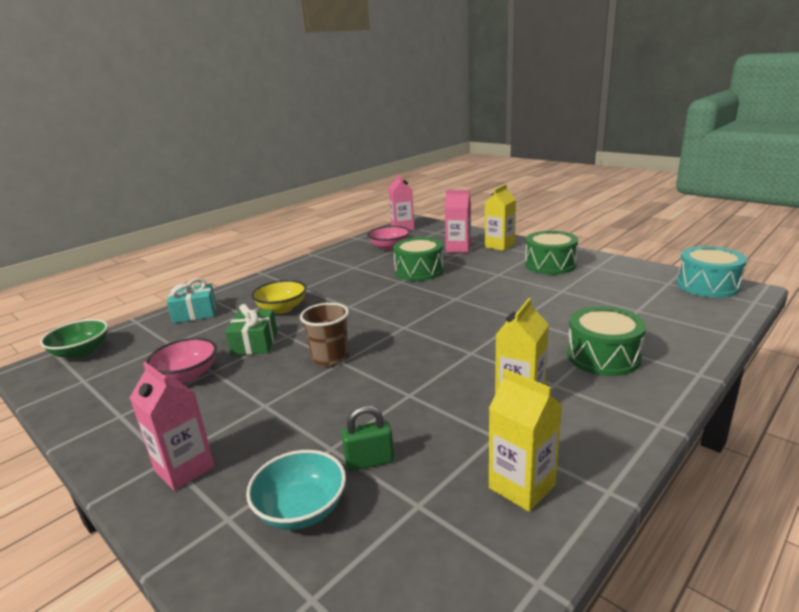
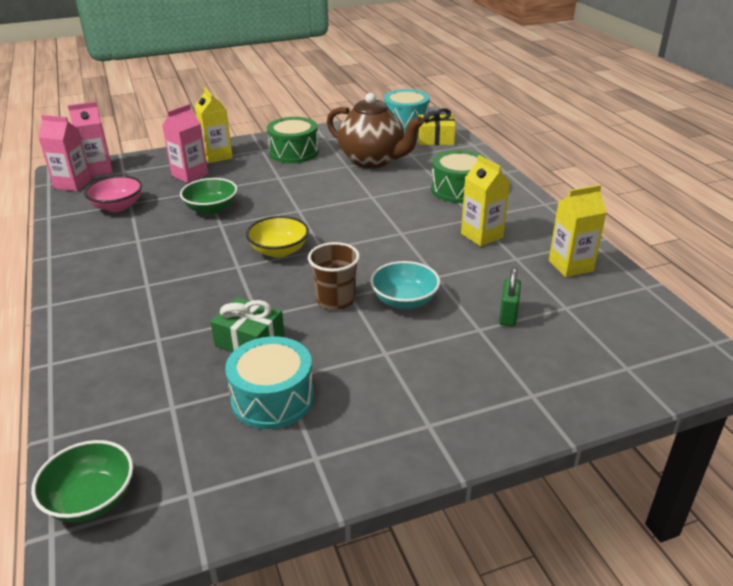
camera: 65 degrees left, 10 degrees up
(184, 469) = (451, 414): pink carton -> pink carton (98, 170)
(187, 375) = (272, 398): pink bowl -> turquoise drum
(195, 313) = (101, 378): turquoise gift -> none
(282, 308) = (184, 308): yellow bowl -> yellow bowl (279, 251)
(301, 509) = (542, 357): turquoise bowl -> turquoise bowl (404, 300)
(419, 271) = (211, 209): green drum -> green bowl
(591, 297) = (372, 160): none -> brown teapot
(699, 311) = (435, 139): none -> yellow gift

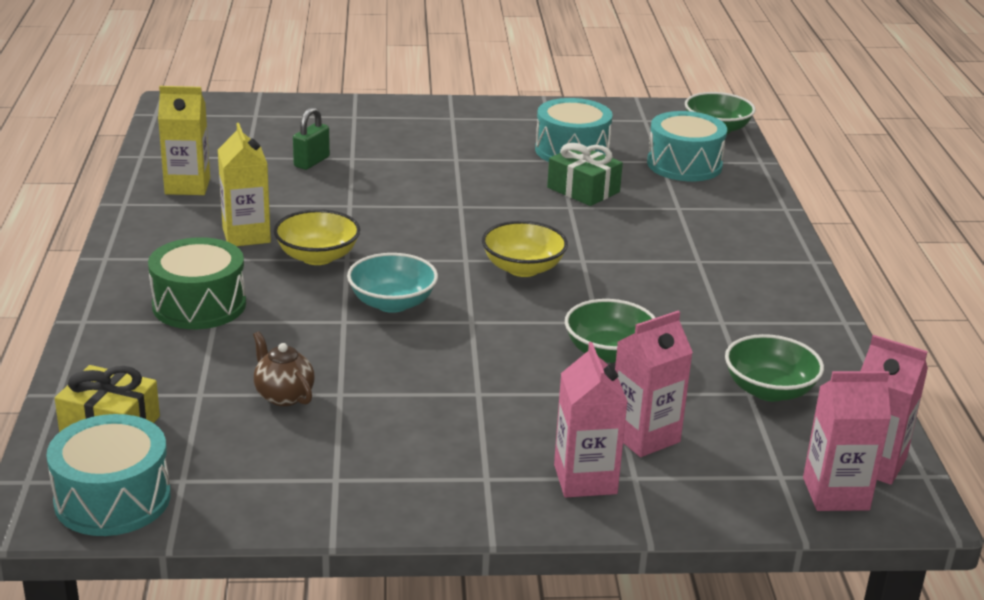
camera: 165 degrees left, 5 degrees down
(117, 206) = (769, 390): pink bowl -> green bowl
(145, 407) = (684, 165): none -> turquoise drum
(217, 156) = (585, 479): yellow carton -> pink carton
(294, 152) = (422, 453): green drum -> none
(335, 300) = (479, 205): brown cup -> none
(372, 160) = (283, 396): brown teapot -> brown teapot, size x0.45
(404, 300) = (405, 191): turquoise bowl -> turquoise bowl (392, 303)
(421, 230) = (317, 257): none -> yellow bowl

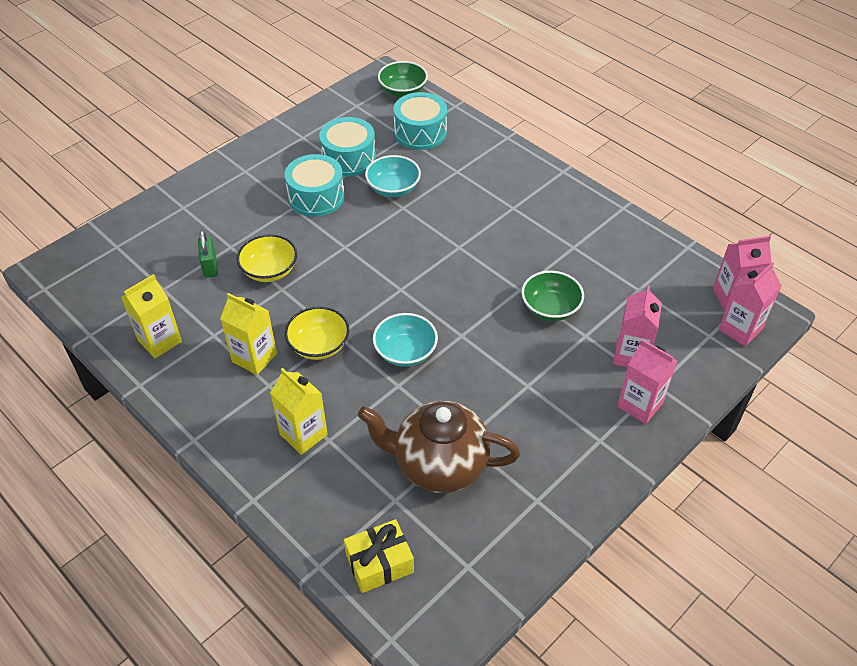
camera: 40 degrees left, 20 degrees up
(112, 499) = (451, 610): turquoise drum -> turquoise drum (316, 197)
(199, 305) = (303, 434): green drum -> yellow carton
(283, 396) = (439, 465): brown teapot -> brown teapot, size x2.20
(523, 268) = (437, 275): yellow bowl -> yellow bowl (269, 270)
(583, 190) = (393, 188): green gift -> turquoise bowl
(769, 390) = (644, 281): green bowl -> none

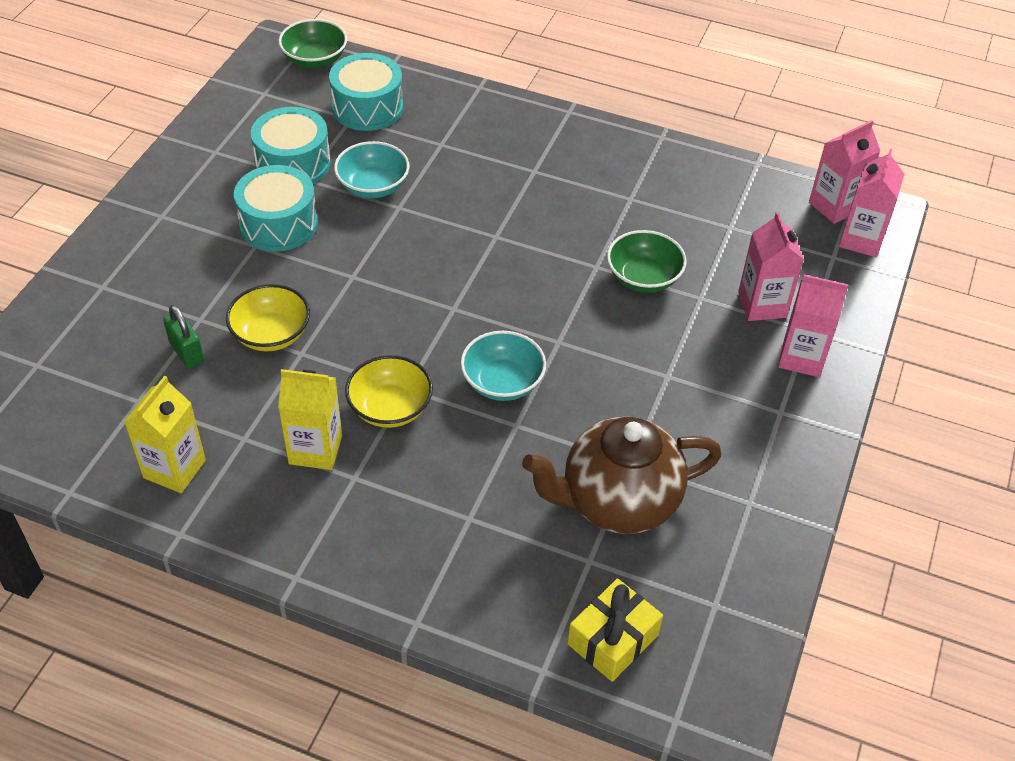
camera: 25 degrees left, 0 degrees up
(303, 434) = (433, 522): yellow carton -> none

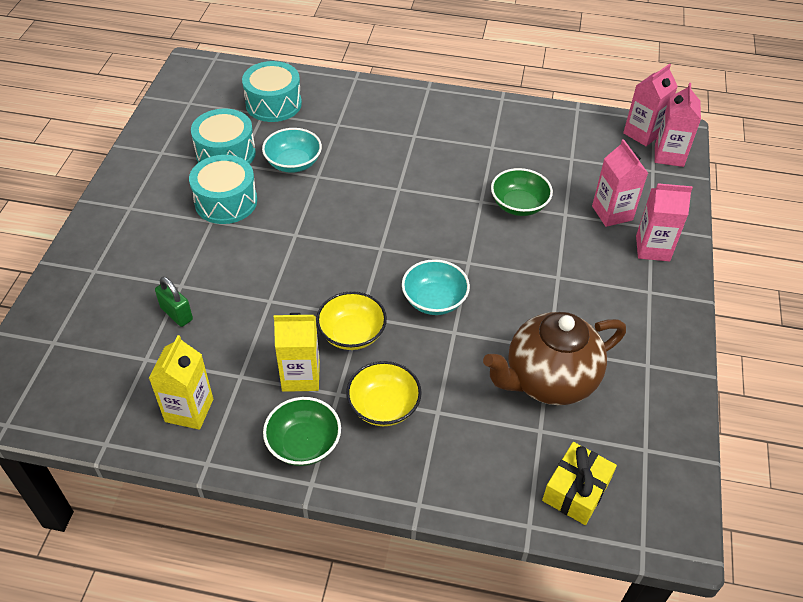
camera: 10 degrees left, 0 degrees up
(271, 334) = (242, 289): yellow bowl -> yellow bowl (383, 406)
(315, 60) = (223, 73): green bowl -> green bowl (304, 444)

